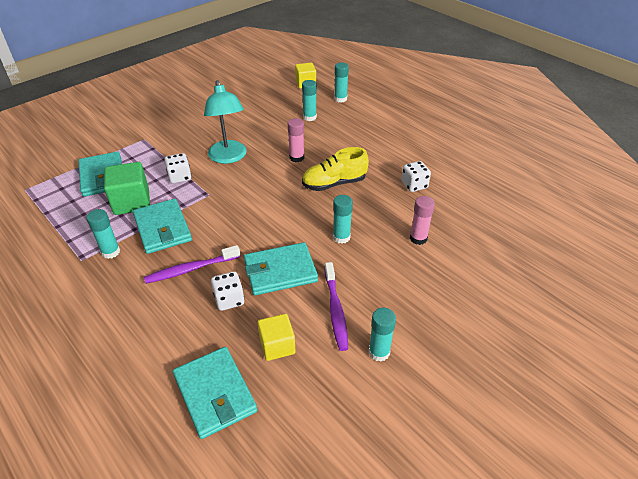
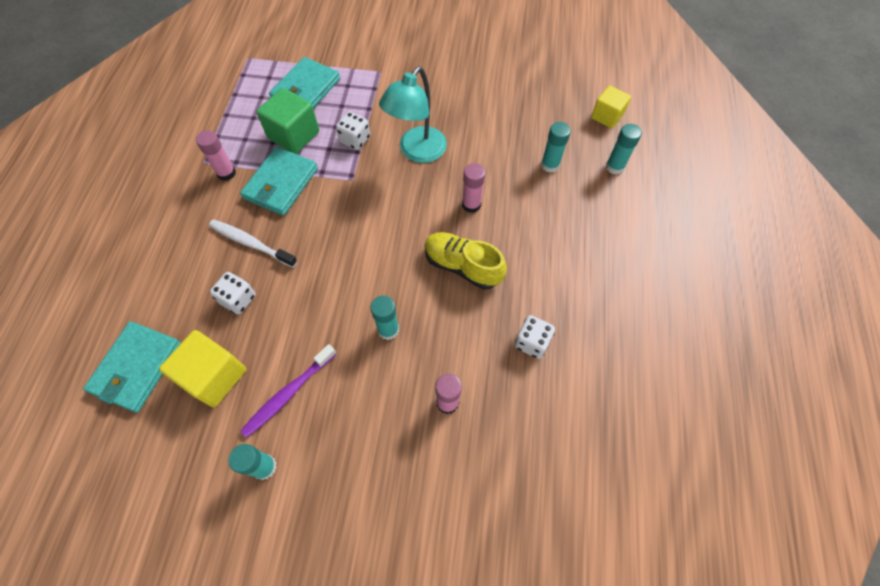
camera: 50 degrees right, 20 degrees up
(110, 252) = (226, 173): turquoise glue stick -> pink glue stick
(191, 269) = (251, 243): purple toothbrush -> white toothbrush
(277, 346) = (214, 376): yellow cube -> yellow cube, size x1.51
(280, 271) = (301, 312): turquoise wallet -> none

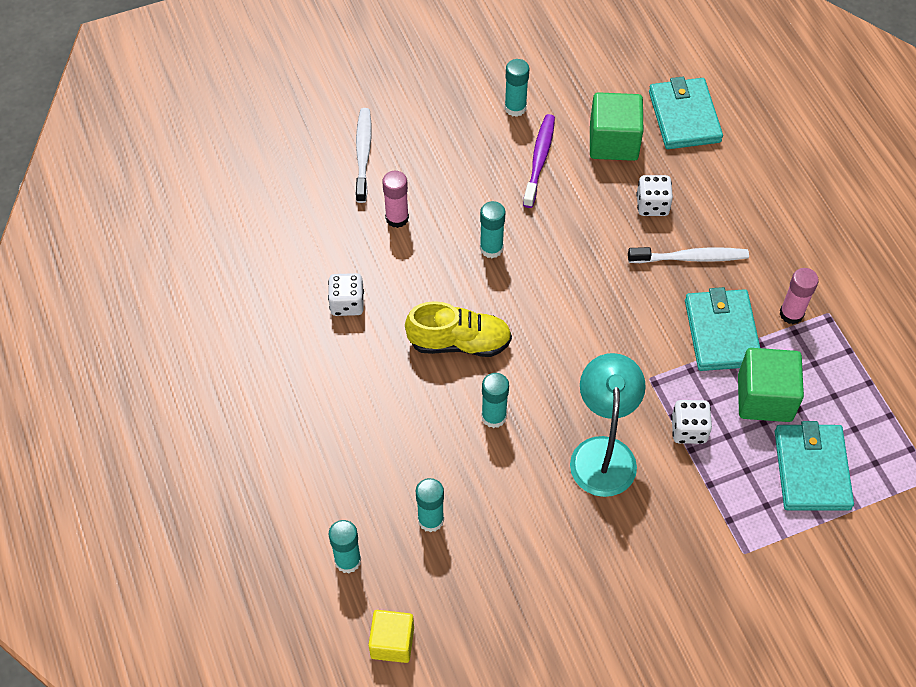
camera: 150 degrees right, 5 degrees down
(214, 376) = (613, 142): yellow cube -> green cube
(439, 496) = (363, 154): none -> white toothbrush
(471, 205) = (494, 417): pink glue stick -> turquoise glue stick

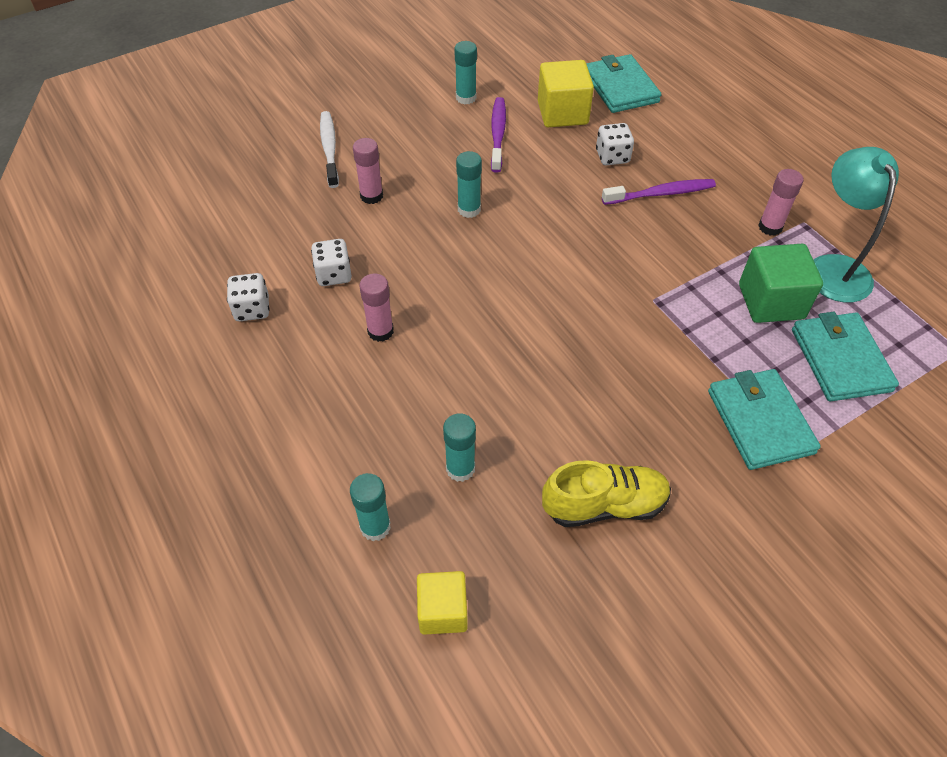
camera: 10 degrees left, 5 degrees down
(382, 372) = (380, 331): none -> pink glue stick
(459, 342) = (455, 294): yellow shoe -> yellow shoe (604, 505)
(494, 417) = (505, 357): turquoise glue stick -> none
(603, 452) = (626, 374): turquoise lamp -> turquoise lamp (834, 268)
(613, 142) = (562, 113): green cube -> yellow cube
(688, 430) = (706, 341): white dice -> white dice (252, 309)
(690, 258) = (661, 193): white toothbrush -> purple toothbrush
(722, 332) = (710, 251): turquoise wallet -> turquoise wallet (760, 421)

